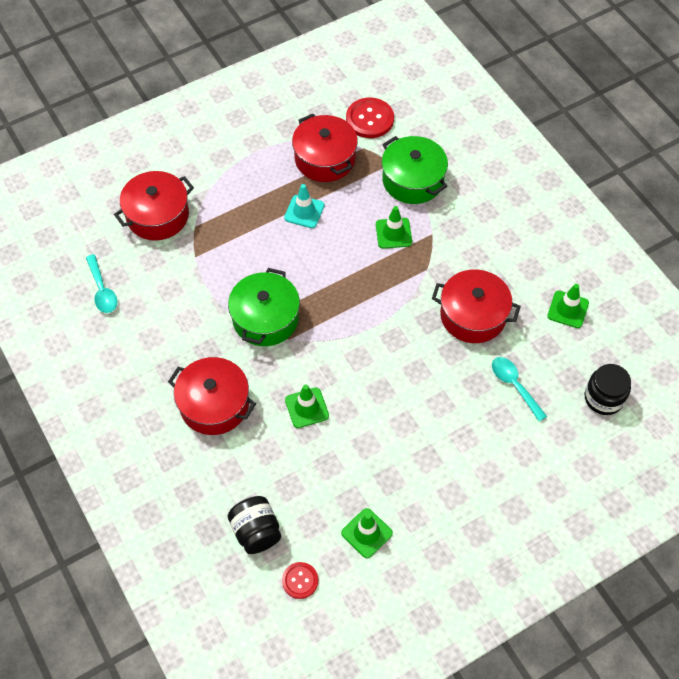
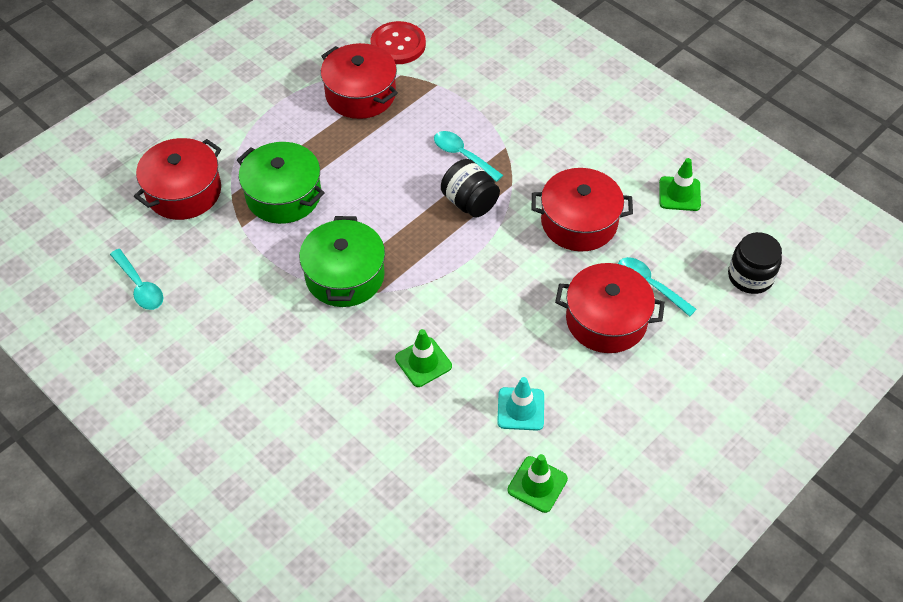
camera: 15 degrees left, 5 degrees down
(214, 404) = (313, 383): red pot -> red pot (606, 320)
(256, 532) = (407, 515): black jar -> black jar (470, 202)
(300, 581) = (476, 558): red button -> none
(304, 211) = (354, 153): turquoise traffic cone -> turquoise traffic cone (520, 409)
(393, 233) = (462, 155): green traffic cone -> turquoise spoon
(413, 180) = (466, 97): green pot -> green pot (283, 195)

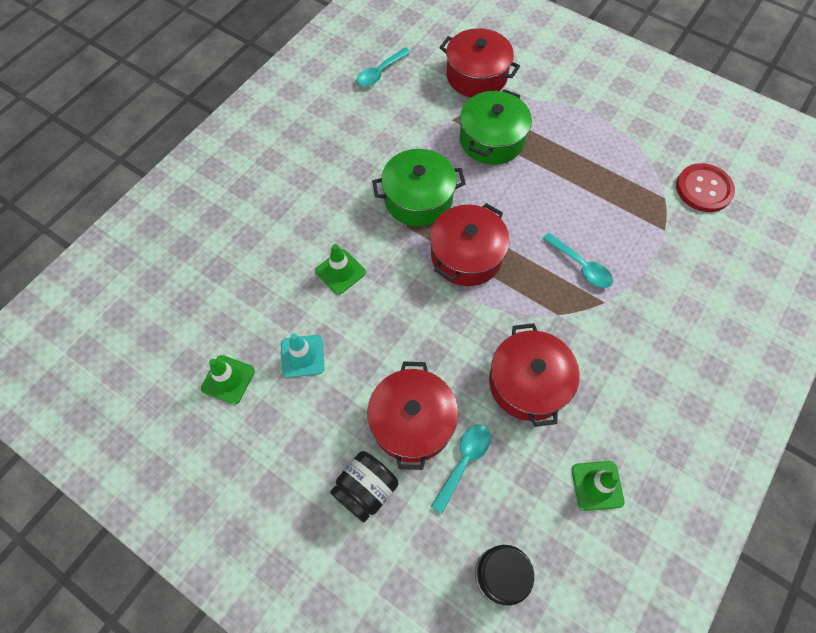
camera: 80 degrees right, 10 degrees up
(360, 94) = (627, 171): red pot -> red pot (466, 255)
(462, 155) = (581, 266): turquoise spoon -> turquoise spoon turned 105 degrees clockwise
(470, 202) = (525, 281): black jar -> black jar (366, 489)

